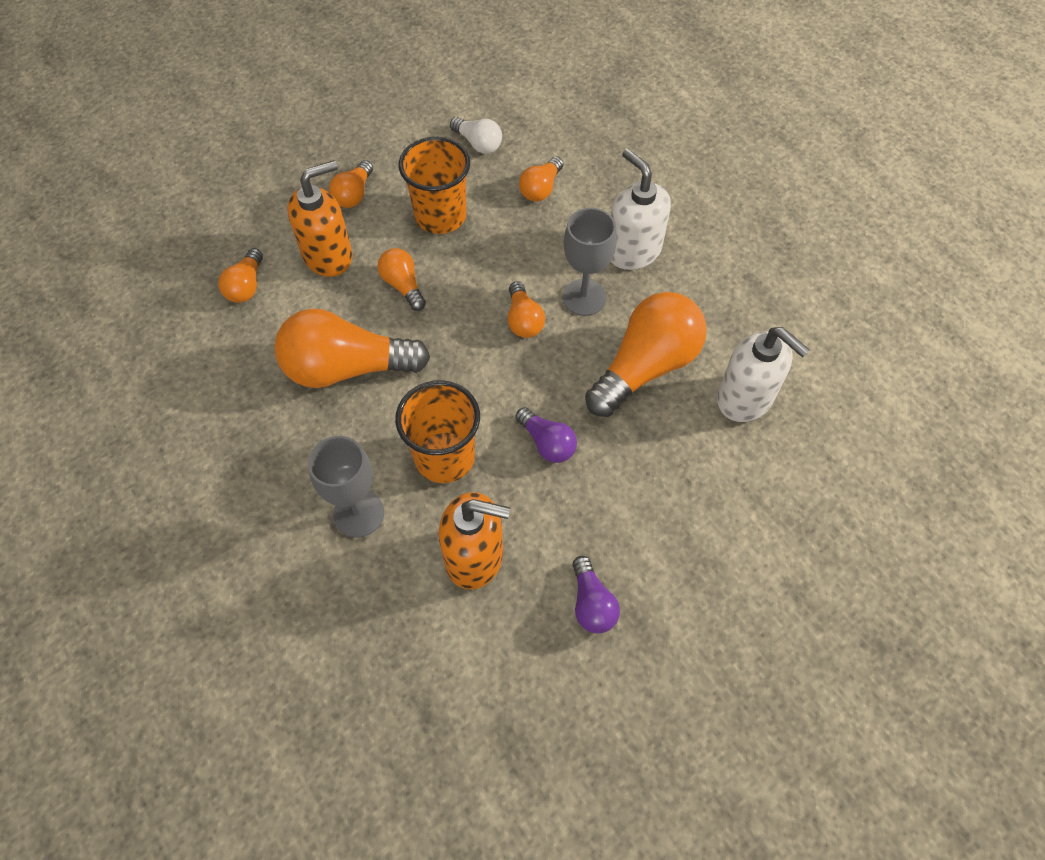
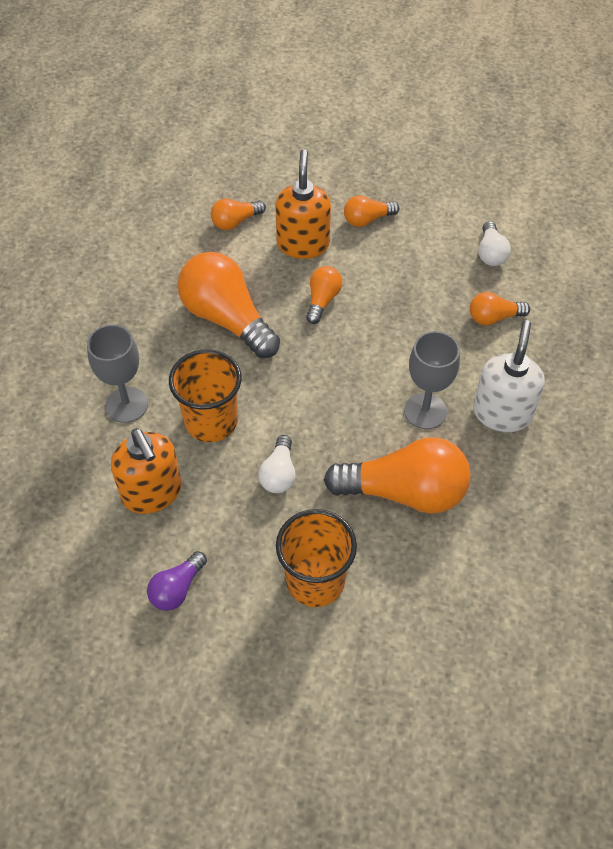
camera: 50 degrees right, 5 degrees down
(328, 256) = (303, 244): orange soap dispenser -> orange soap dispenser turned 105 degrees counterclockwise
(440, 216) = (402, 278): orange cup -> orange cup (315, 581)
(523, 320) = (366, 388): orange light bulb -> none
(547, 443) = (279, 474): purple light bulb -> white light bulb
(745, 398) = (444, 578): white soap dispenser -> none

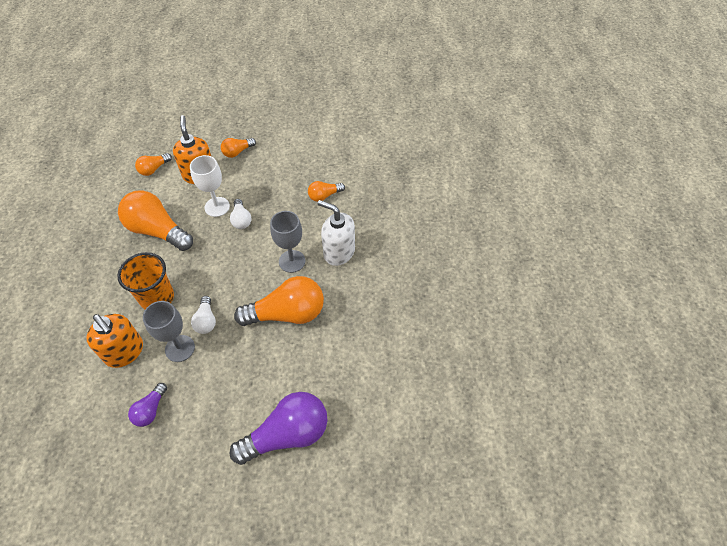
camera: 15 degrees left, 0 degrees up
(126, 405) = (99, 299): grey goblet -> grey goblet (180, 348)
(315, 581) = (240, 383): orange cup -> none
(322, 300) = (217, 207): orange light bulb -> white goblet
(375, 678) = (287, 434): none -> purple light bulb
(491, 253) = (316, 157): white light bulb -> white light bulb (241, 220)
(502, 413) = (338, 252): white soap dispenser -> white soap dispenser turned 60 degrees counterclockwise

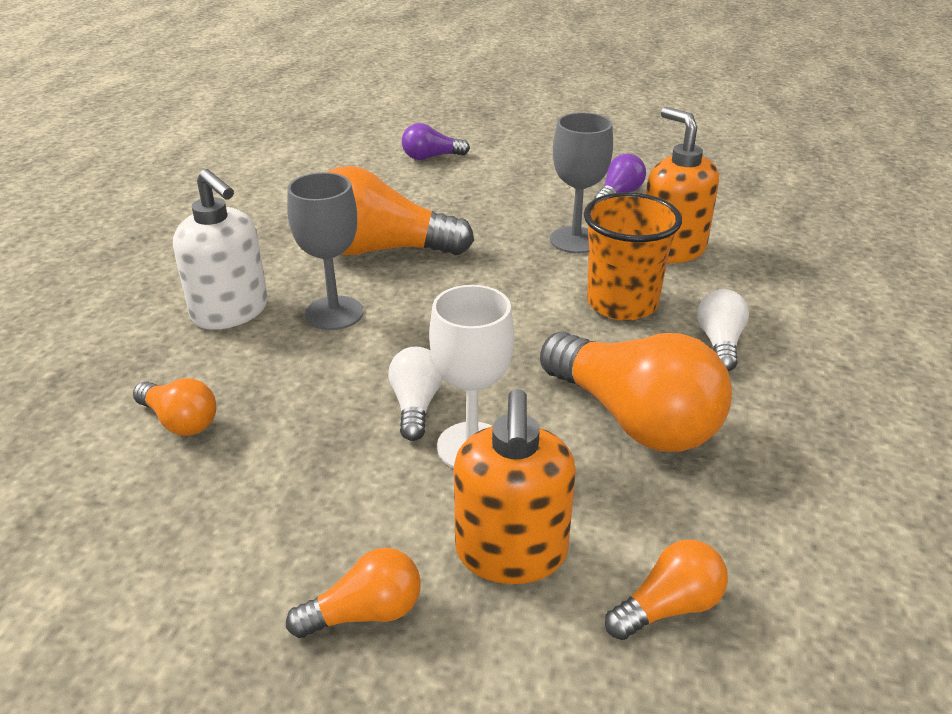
camera: 165 degrees left, 20 degrees down
(206, 320) = (526, 262): white light bulb -> white light bulb (719, 343)
(287, 434) = (431, 157): purple light bulb -> purple light bulb, size x0.50
(324, 196) = (180, 421): orange light bulb -> orange light bulb turned 45 degrees clockwise

